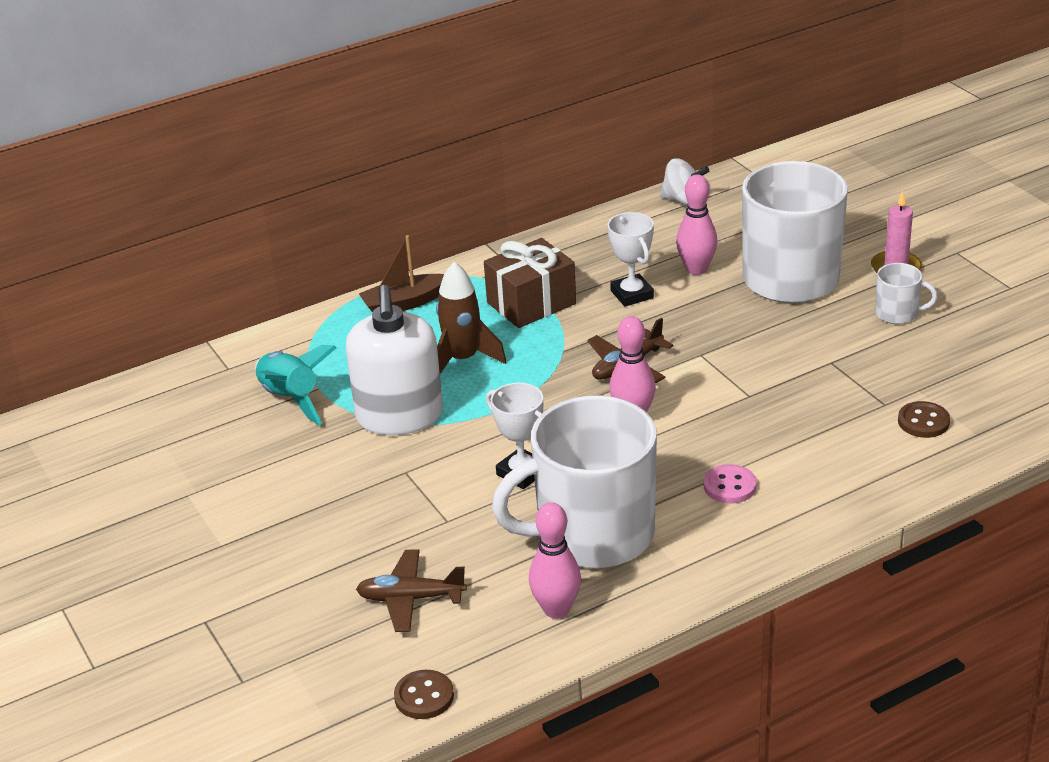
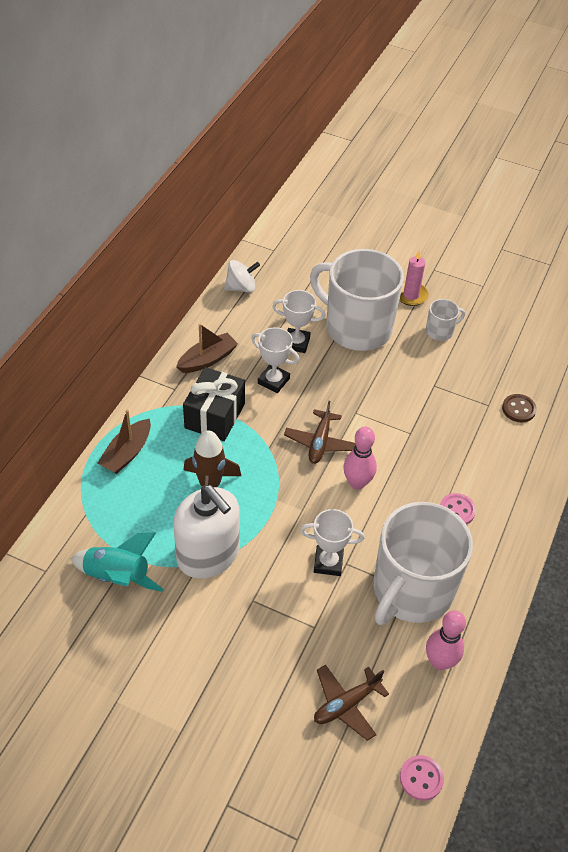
camera: 40 degrees left, 15 degrees up
(424, 696) = (421, 778): brown button -> pink button
(531, 303) = (215, 416): brown gift -> black gift
(575, 252) = (207, 359): none -> brown boat
(696, 269) = (296, 343): pink bowling pin -> white trophy

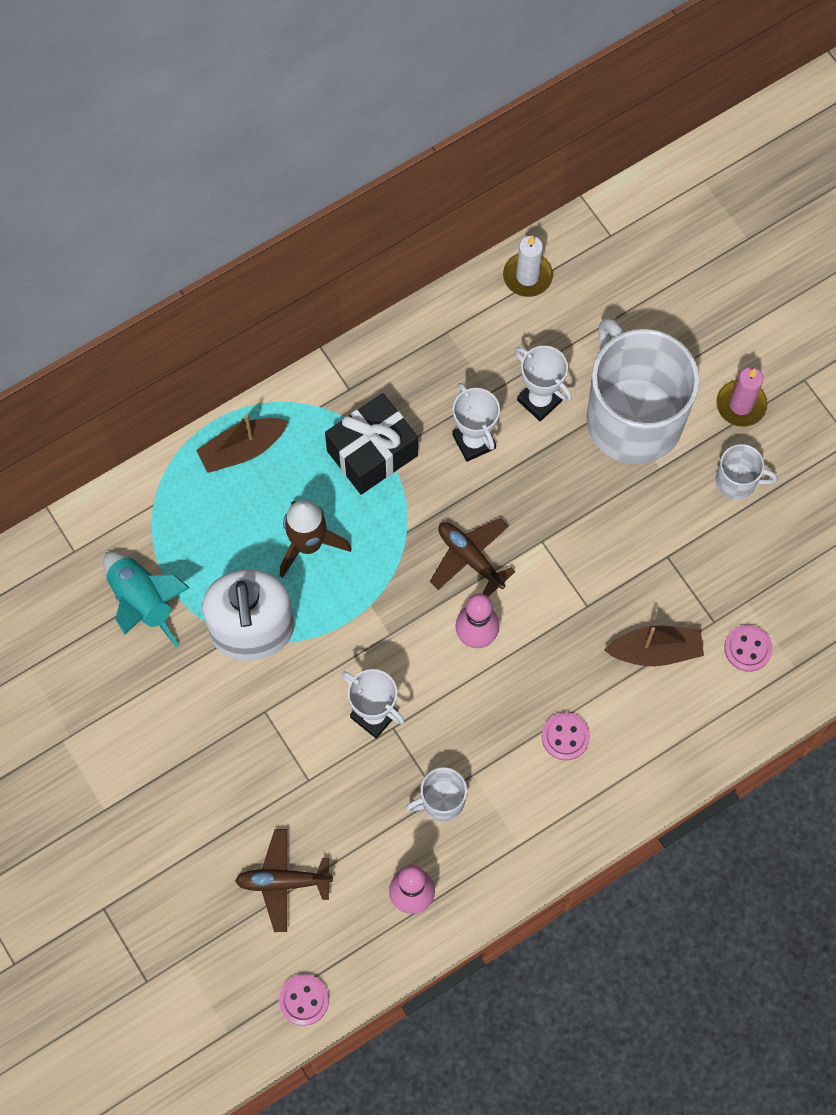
camera: 35 degrees right, 20 degrees up
(207, 359) = (414, 367): brown boat -> brown boat (655, 651)
(241, 287) = (527, 276): white spinning top -> white candle
(320, 442) = (470, 558): brown plane -> brown plane turned 90 degrees clockwise
(411, 590) = (441, 801): white mug -> white mug, size x0.42
(518, 409) = (747, 648): brown button -> pink button

